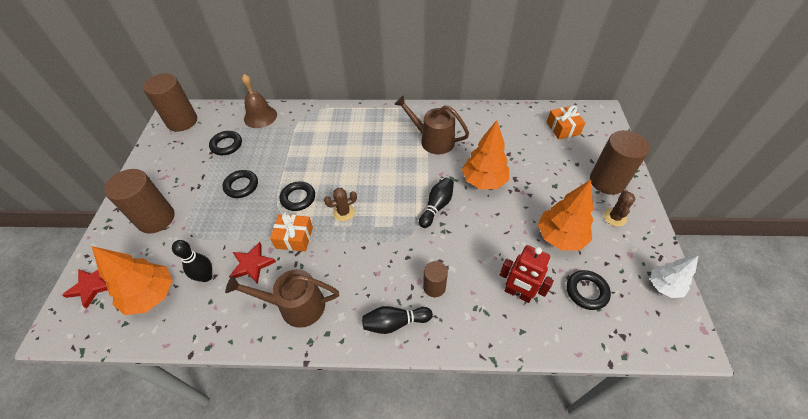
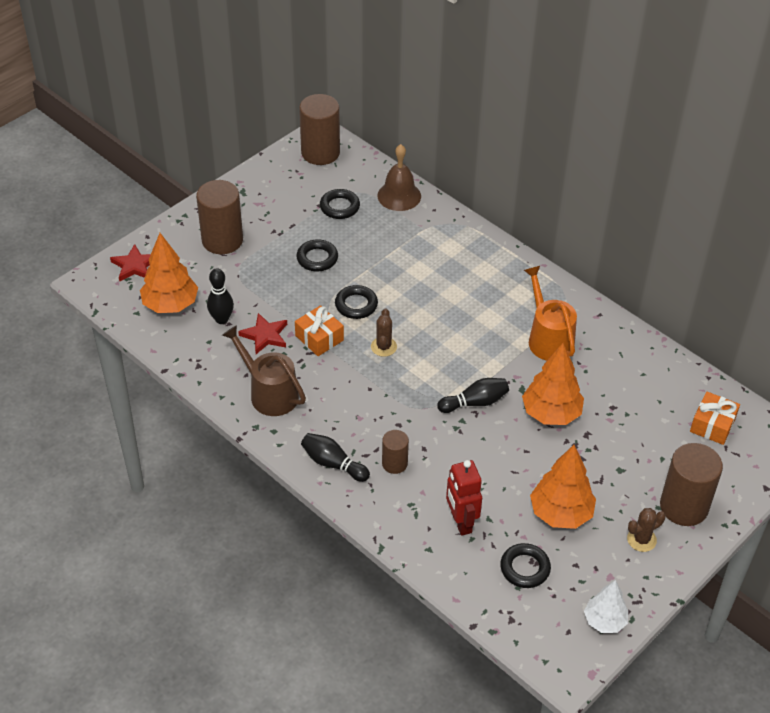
camera: 40 degrees right, 5 degrees down
(344, 212) = (383, 347): brown cactus -> brown cactus turned 75 degrees clockwise
(433, 140) = (548, 338): brown watering can -> orange watering can

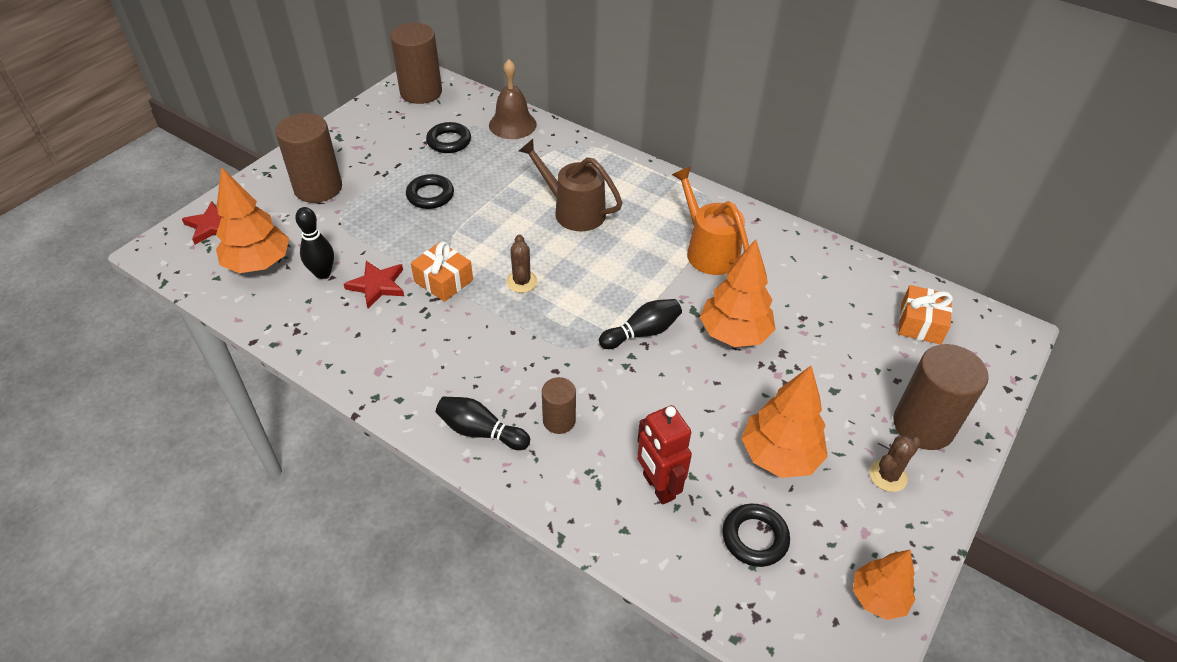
camera: 10 degrees left, 0 degrees up
(269, 393) = (389, 353): brown watering can -> brown watering can (573, 211)
(356, 305) = (482, 239): black ring -> none
(604, 621) = (878, 598): white tree -> orange tree

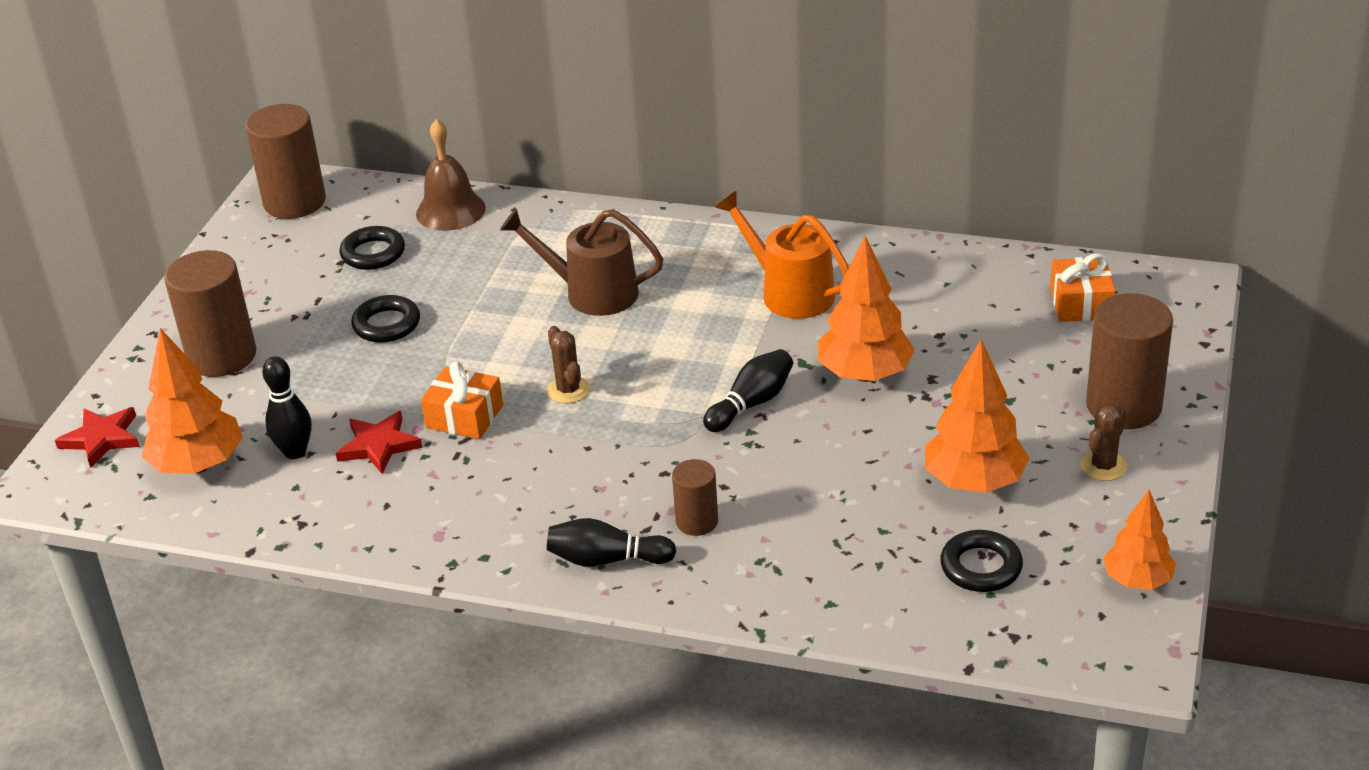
camera: 15 degrees left, 10 degrees down
(658, 486) = (848, 551): red robot -> none

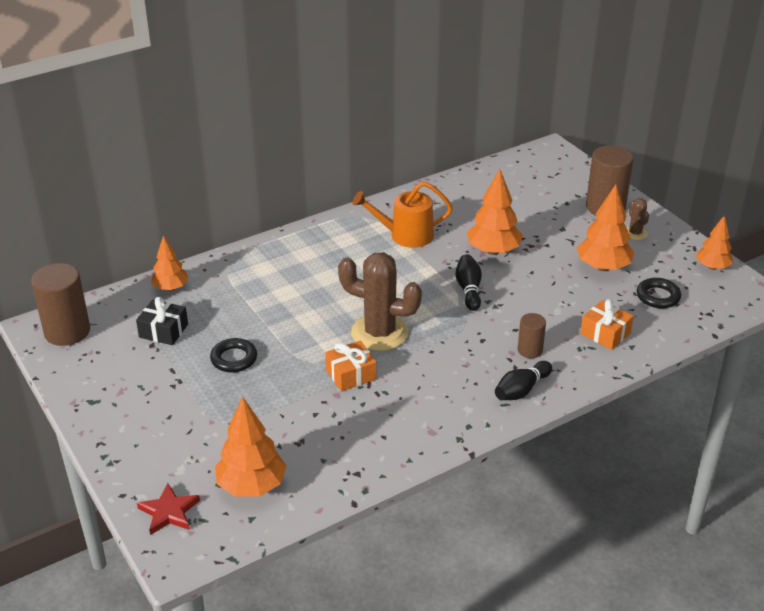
camera: 50 degrees left, 0 degrees up
(222, 356) = (166, 428): brown cylinder -> none
(295, 452) = (293, 445): black bowling pin -> none
(373, 253) = (163, 331): black ring -> black gift
(379, 445) = (332, 414): red star -> none
(450, 210) = (171, 288): brown bell -> orange tree
(568, 390) = (379, 333): brown cactus -> brown cactus, size x2.12
(592, 293) = (315, 285): brown watering can -> none
(1081, 303) = (526, 177): orange gift -> orange gift (605, 333)

